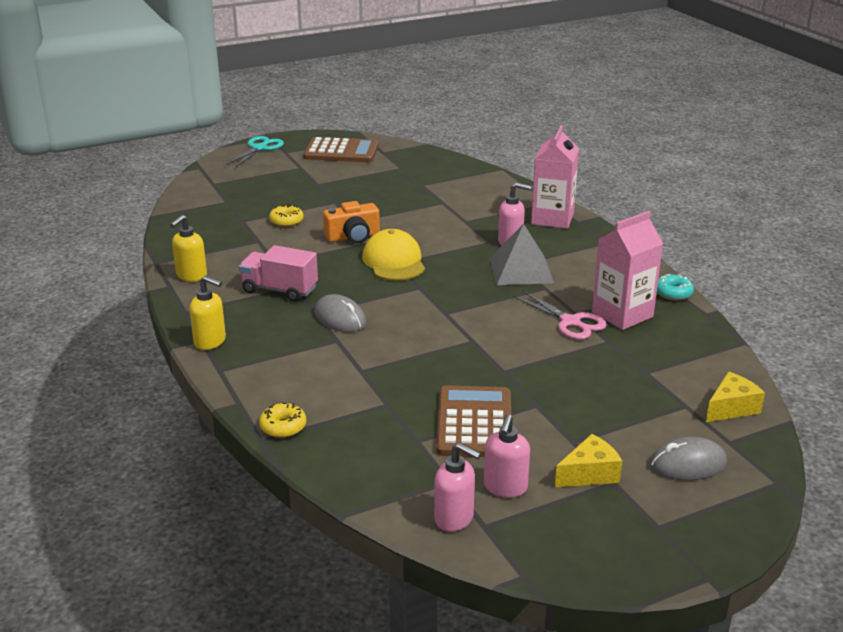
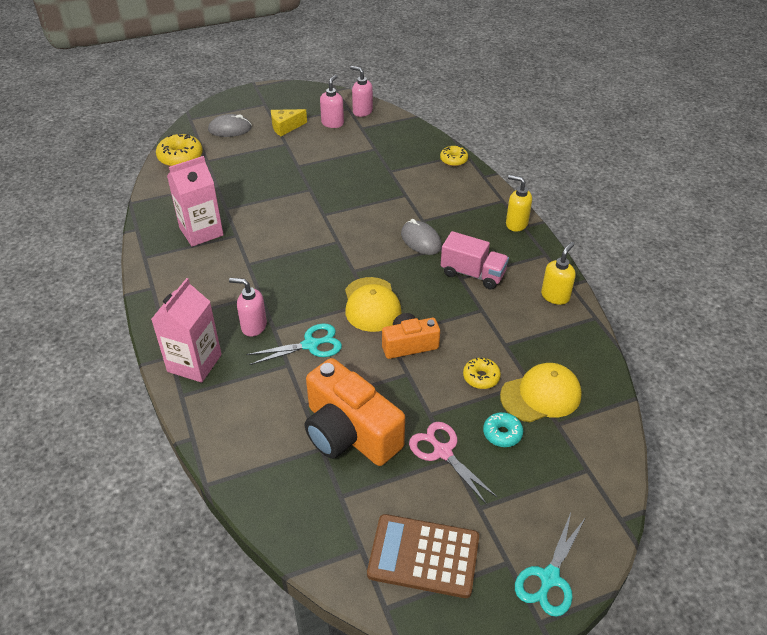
camera: 175 degrees left, 15 degrees up
(235, 214) = (541, 395): none -> yellow cap
(401, 191) = (349, 433): none -> orange camera
(449, 233) = (310, 345): none -> turquoise scissors
(474, 423) = (339, 156): brown calculator -> none
(521, 270) = (259, 286): grey pyramid -> none
(570, 322) = (245, 227): pink scissors -> pink scissors (443, 452)
(673, 293) = (146, 251): turquoise donut -> turquoise donut (502, 433)
(731, 408) = (180, 157): yellow cheese -> yellow donut

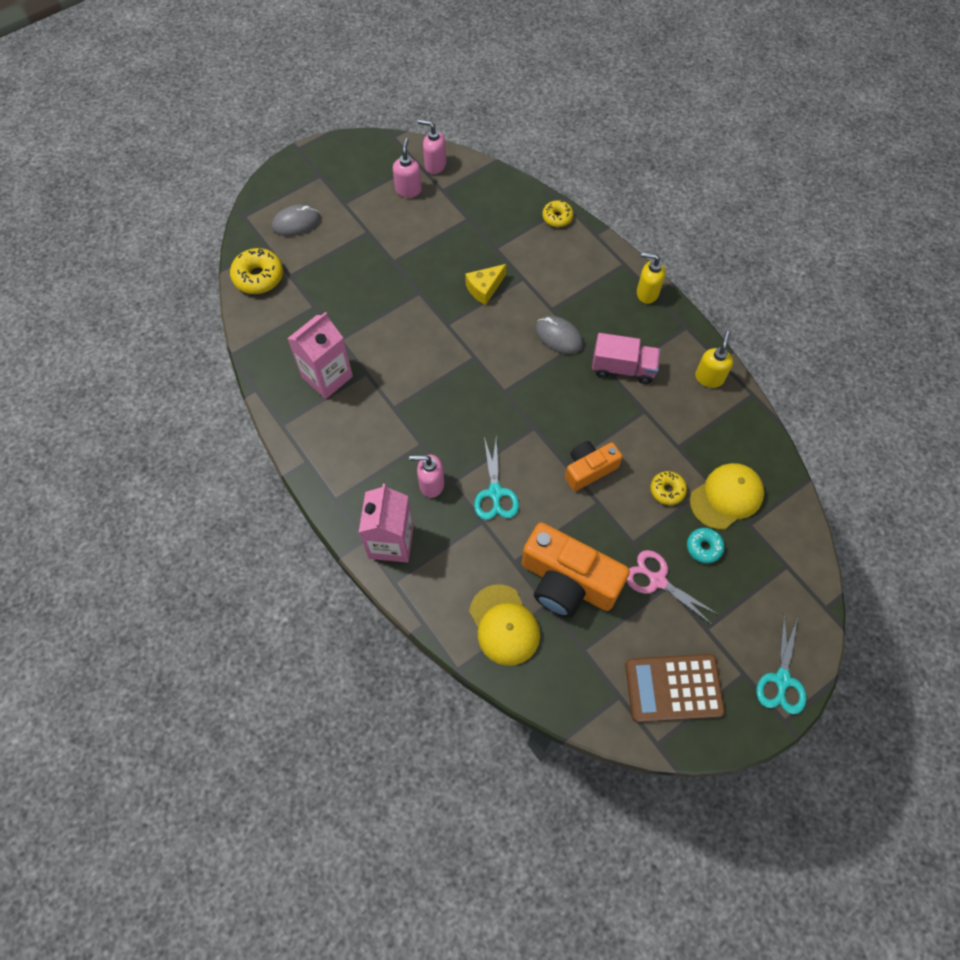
camera: 15 degrees left, 20 degrees up
(285, 127) = (358, 207): yellow cheese -> yellow cheese (484, 288)
(310, 345) = (495, 492): turquoise scissors -> turquoise scissors turned 120 degrees clockwise
(371, 304) = (537, 430): yellow cap -> yellow cap (504, 625)

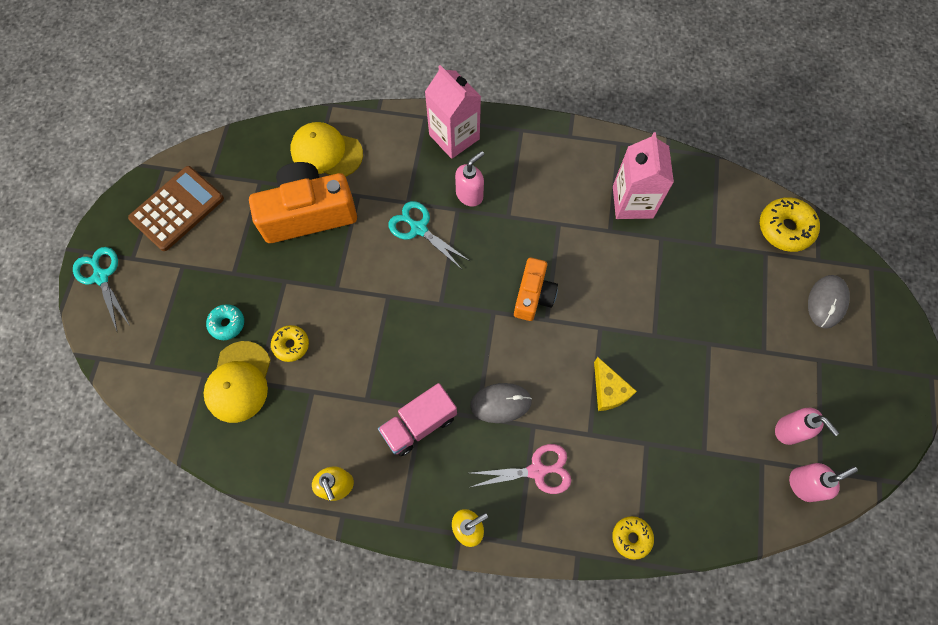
camera: 135 degrees right, 5 degrees up
(484, 288) = (608, 390): yellow cheese -> yellow cheese turned 150 degrees clockwise
(589, 469) = (367, 308): orange camera -> orange camera (533, 295)
(657, 580) = (244, 269): pink scissors -> pink scissors (537, 471)

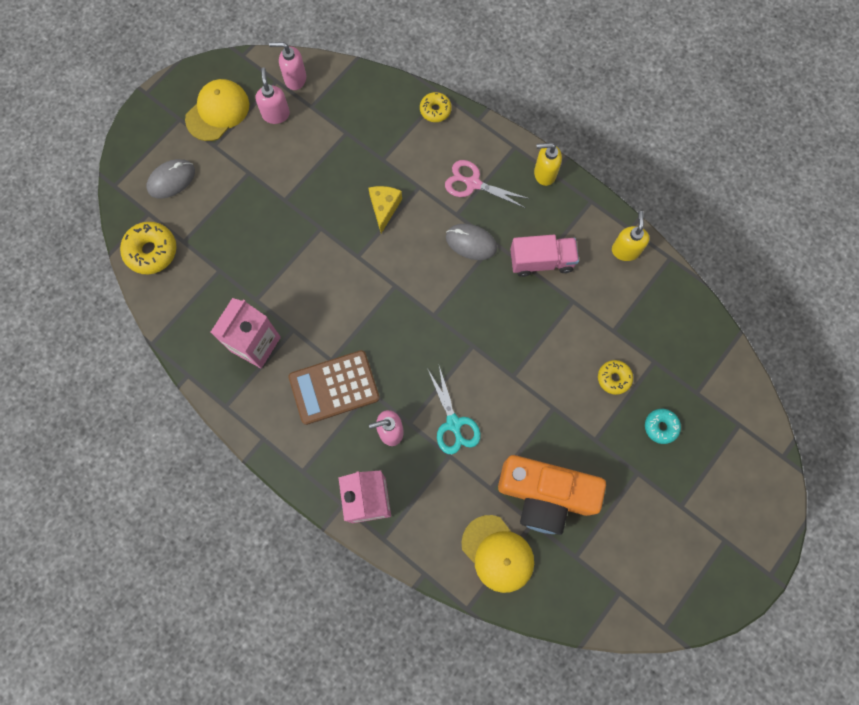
camera: 150 degrees left, 5 degrees up
(101, 277) = (759, 536): turquoise scissors -> none
(177, 209) = (665, 571): brown calculator -> brown calculator (334, 387)
(239, 382) = (669, 370): yellow cap -> yellow cap (217, 111)
(533, 295) = (393, 310): orange camera -> none

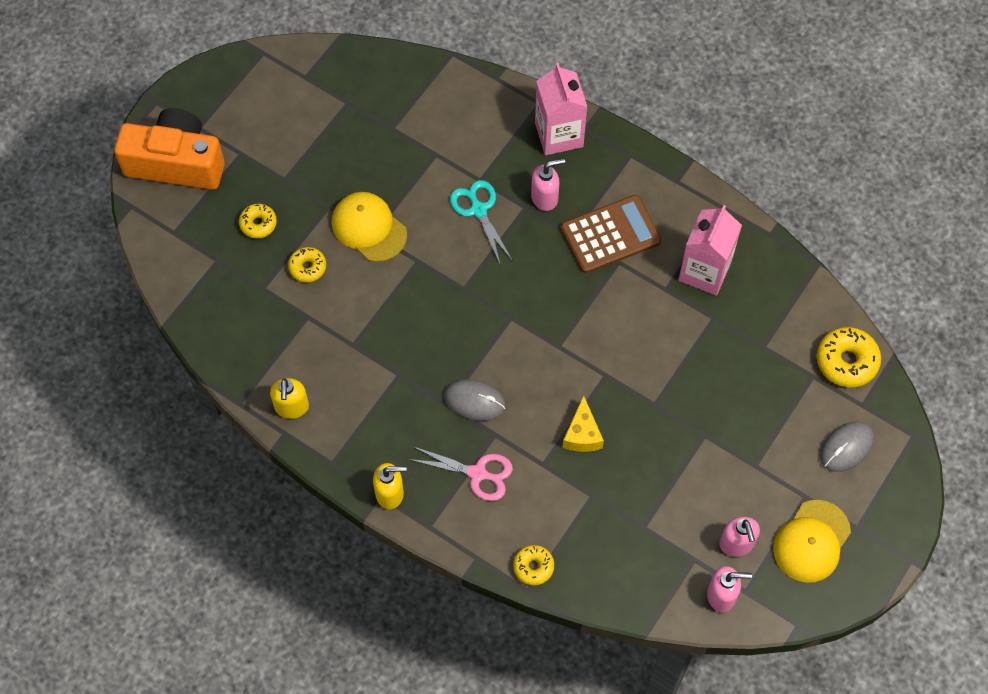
camera: 175 degrees right, 10 degrees down
(497, 553) = (425, 99): yellow cap -> yellow cap (369, 228)
(541, 261) = (390, 387): pink truck -> none
(545, 495) = (380, 152): orange camera -> orange camera (176, 163)
(661, 427) = (258, 224): turquoise donut -> yellow donut

